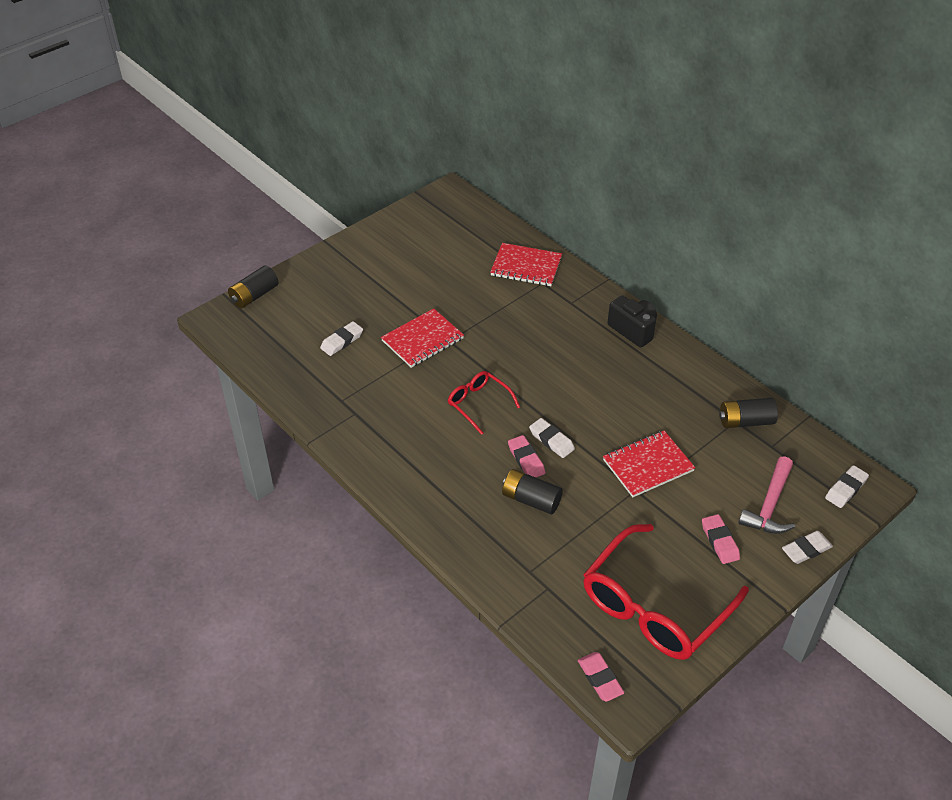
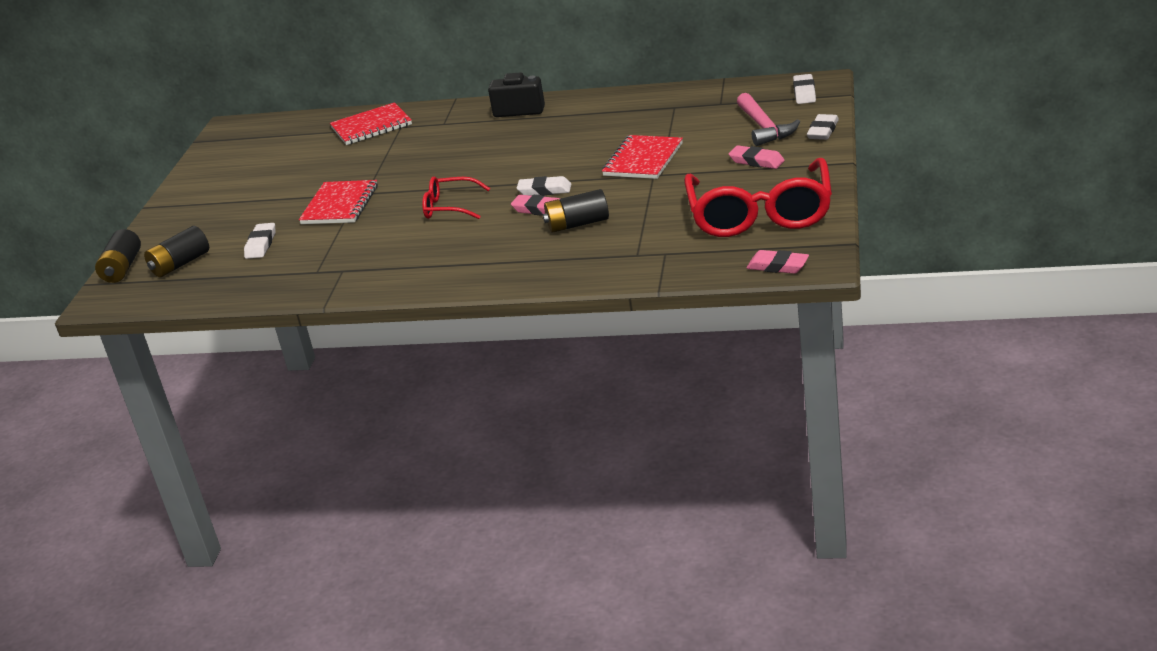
camera: 35 degrees left, 15 degrees down
(745, 421) = (682, 103): black battery -> black battery (180, 264)

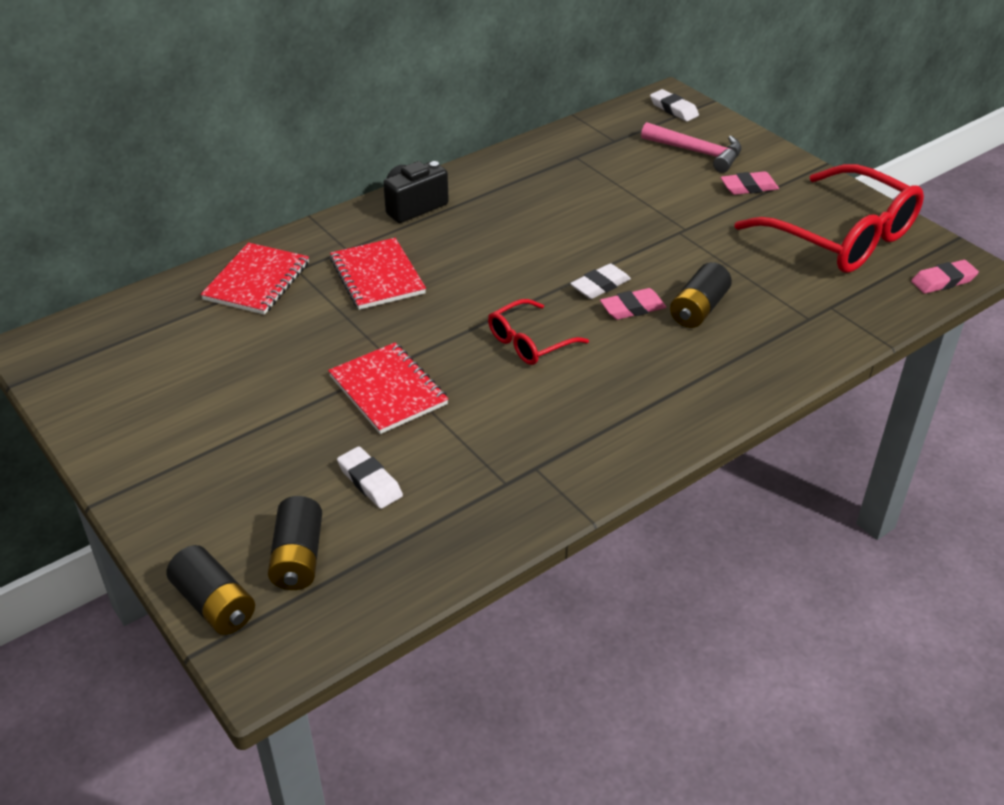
camera: 50 degrees left, 10 degrees up
(643, 160) = (642, 220): red notebook -> red notebook (377, 276)
(823, 131) = (753, 141): white eraser -> none

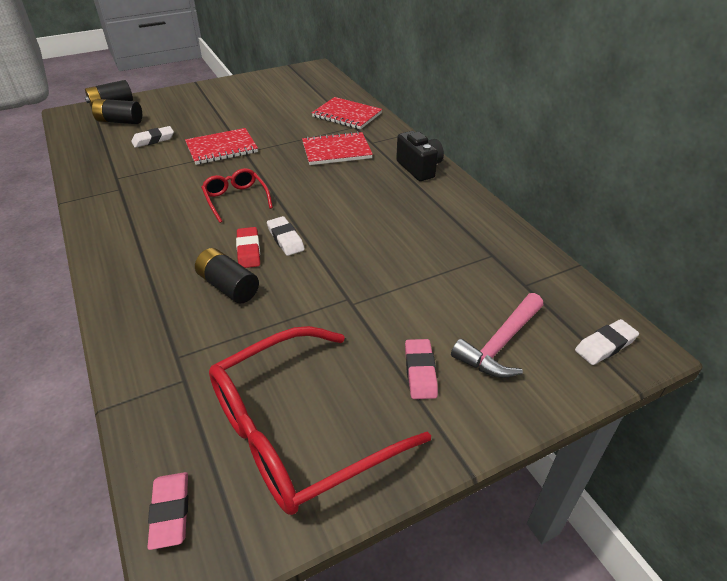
camera: 100 degrees right, 0 degrees up
(632, 308) = (248, 251): pink eraser -> red eraser

